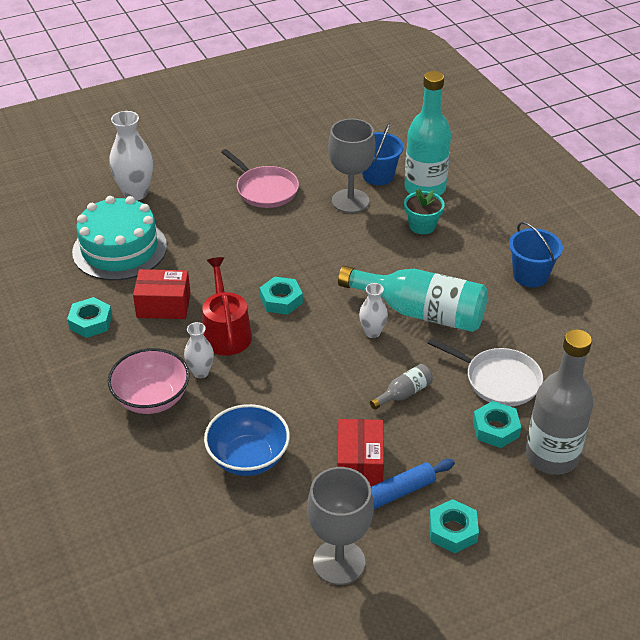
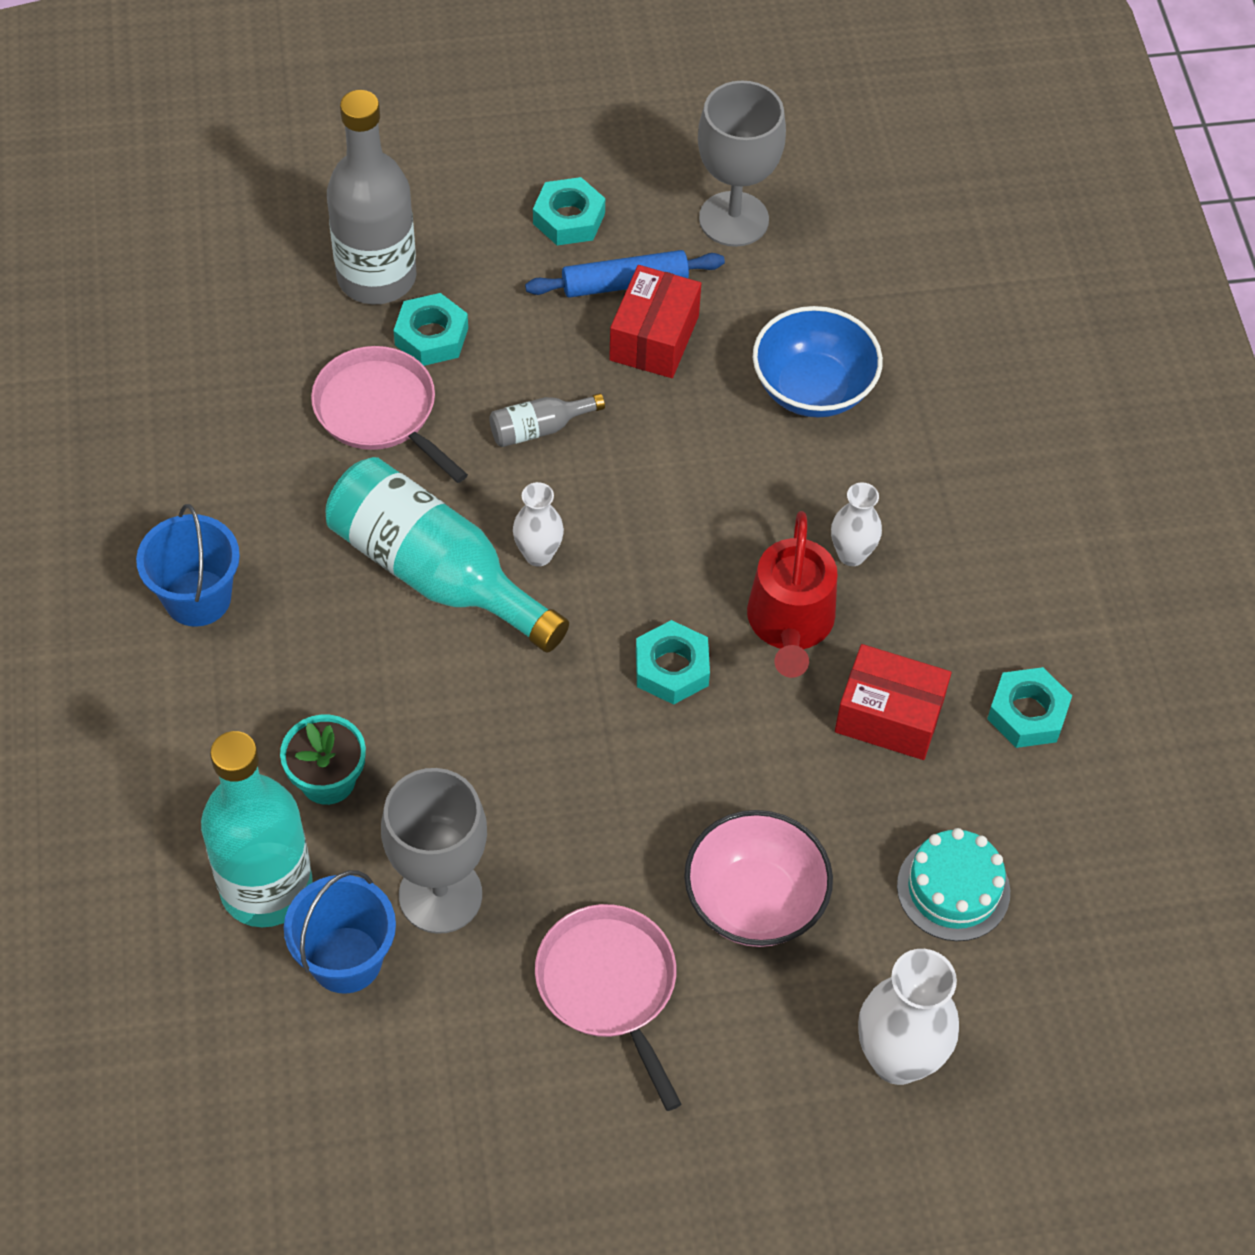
camera: 165 degrees left, 15 degrees up
(119, 249) = (953, 889): turquoise cake -> turquoise cake, size x0.58
(152, 399) = (940, 526): pink bowl -> pink bowl (754, 901)
(499, 380) = (379, 411): white pan -> pink pan

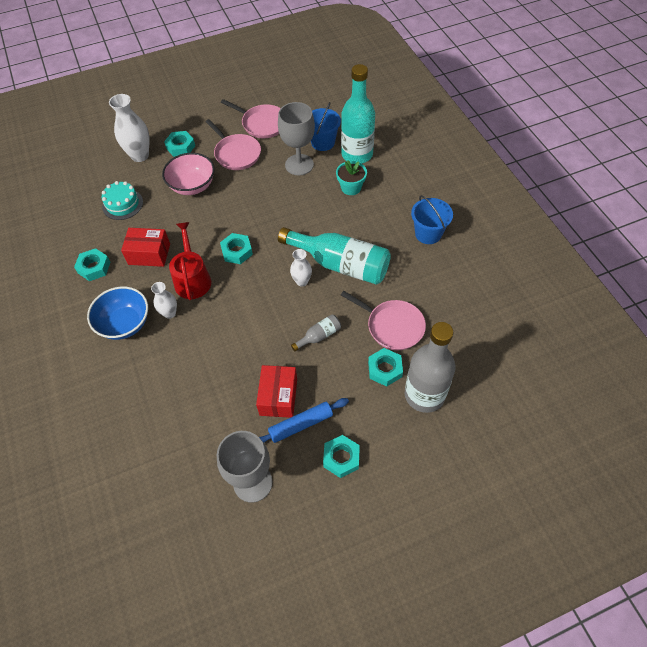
camera: 170 degrees right, 0 degrees up
(503, 1087) = (262, 124): none -> pink pan
(771, 1060) = (180, 147): none -> turquoise nut
(813, 388) = (196, 389): blue bowl -> blue bowl (125, 324)

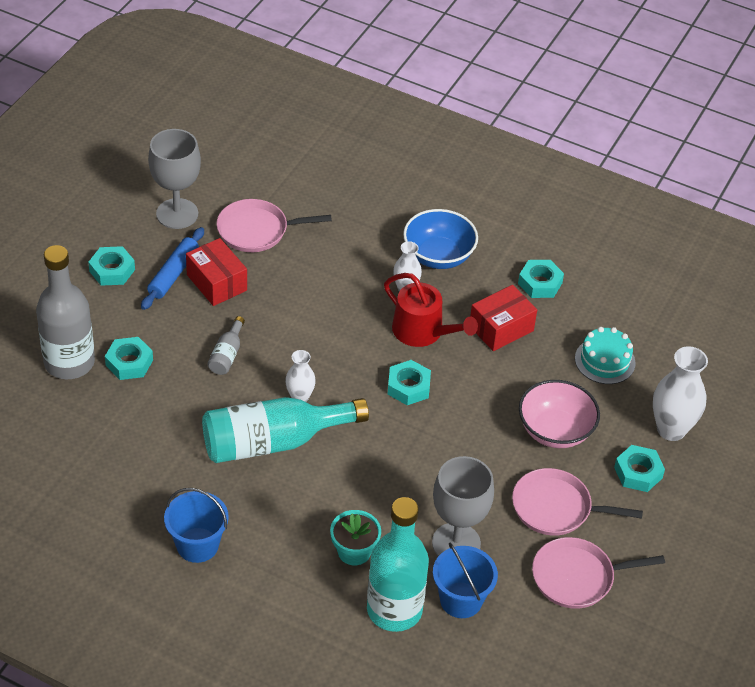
camera: 135 degrees right, 10 degrees down
(392, 326) = (154, 408): pink pan -> pink pan (256, 230)

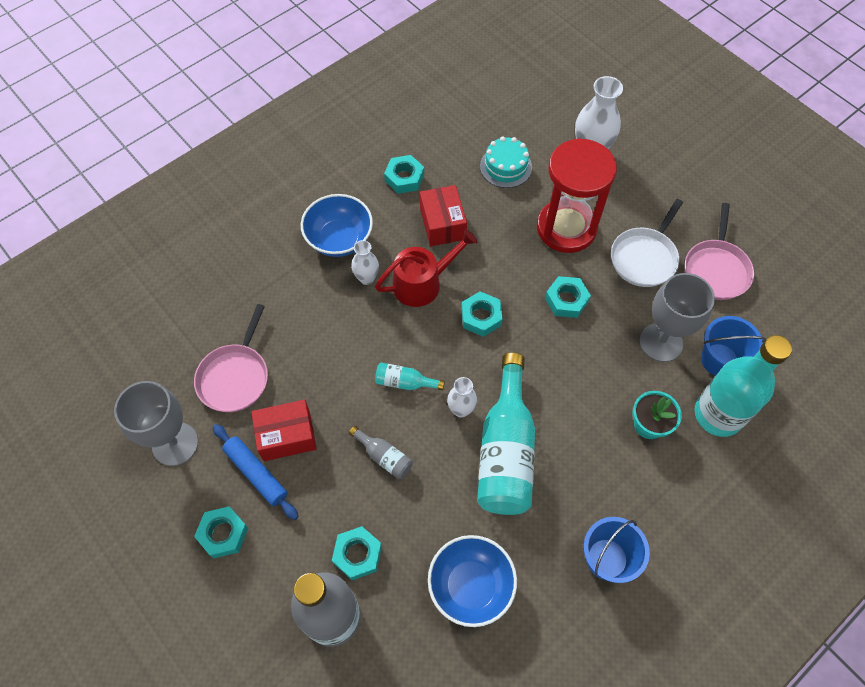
camera: 65 degrees left, 15 degrees up
(132, 449) = (470, 586): none -> blue bowl
(308, 348) = (404, 382): none -> turquoise bottle
(555, 431) = (566, 228): pink bowl -> red hourglass
(555, 508) = (644, 258): pink pan -> white pan
(638, 473) = (626, 190): turquoise nut -> turquoise nut (566, 300)

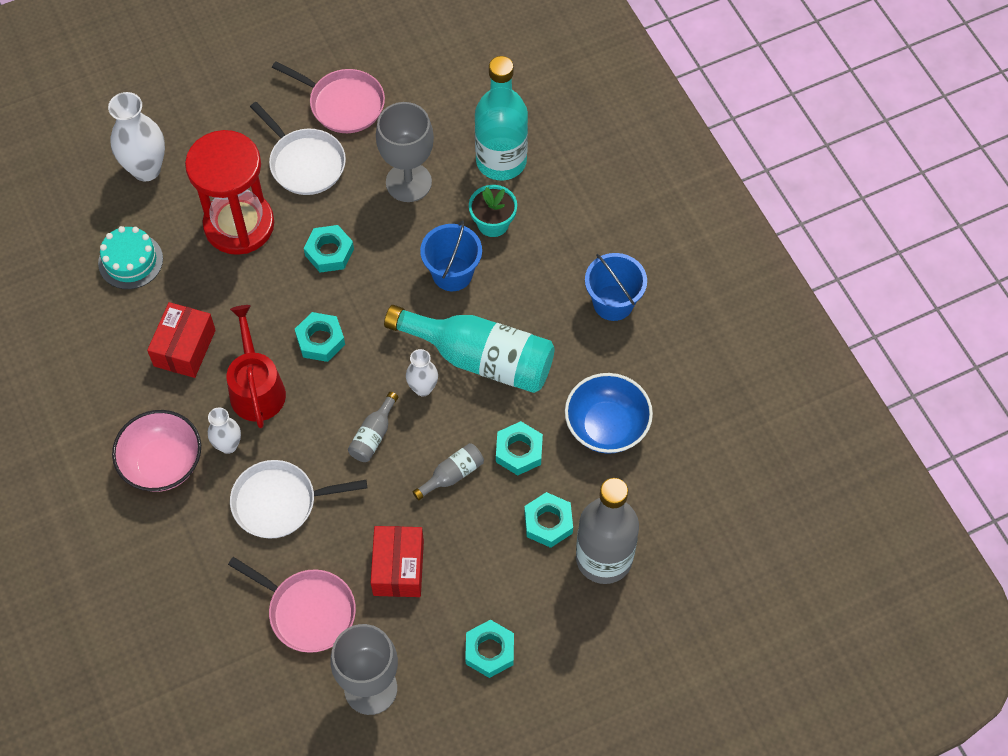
camera: 75 degrees left, 0 degrees up
(256, 473) = (432, 606): blue rolling pin -> none
(326, 328) = (279, 502): none -> white pan
(339, 239) = (162, 464): blue bowl -> pink bowl
(404, 178) = (102, 373): turquoise nut -> turquoise nut (519, 451)
(404, 382) = (373, 435): turquoise bottle -> grey bottle
(442, 224) = (184, 348): red box -> red box turned 75 degrees counterclockwise
(719, 360) = (445, 139): blue bucket -> blue bucket (452, 273)

